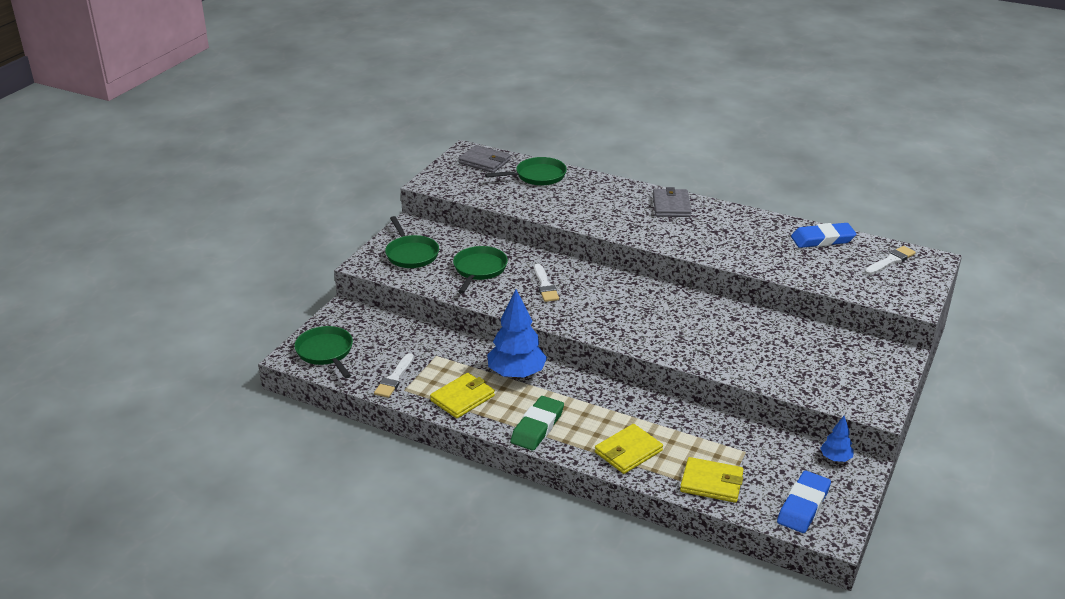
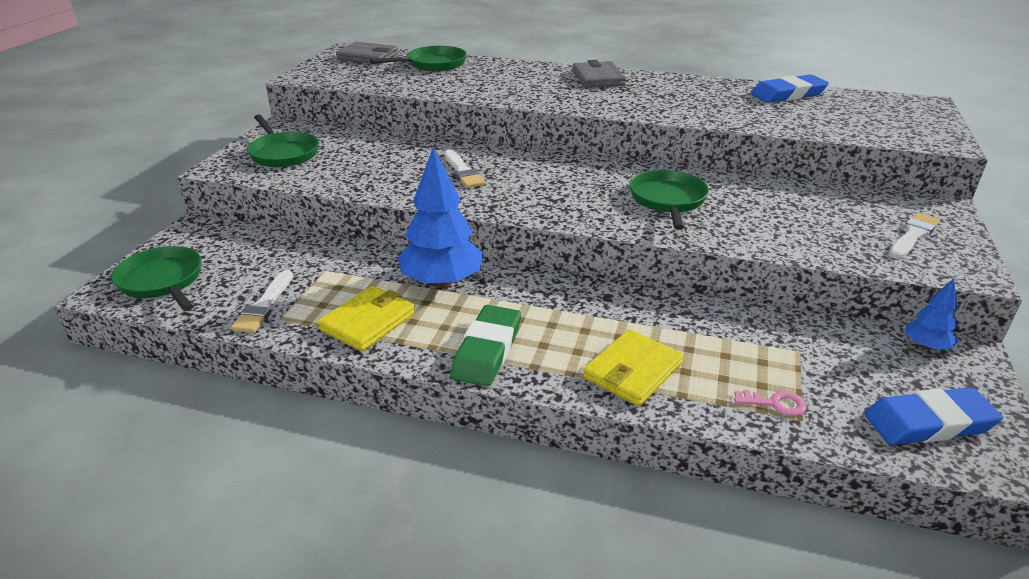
camera: 10 degrees left, 0 degrees up
(479, 269) = (374, 162): green pan -> green pan (668, 200)
(711, 483) = (775, 404): yellow wallet -> pink key
(803, 505) = (928, 423): blue eraser -> blue eraser turned 60 degrees clockwise
(890, 261) = (879, 107): white brush -> white brush (913, 235)

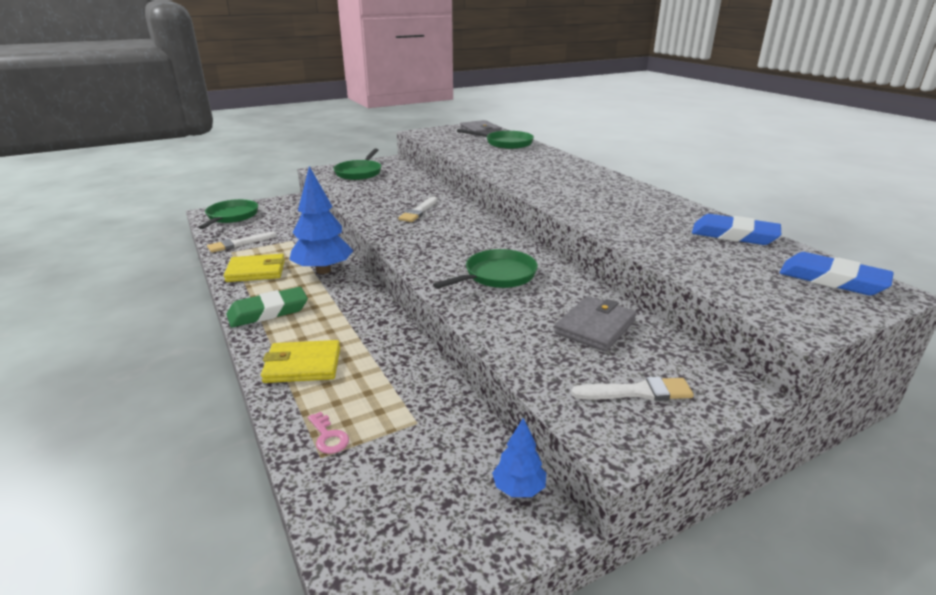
camera: 45 degrees right, 5 degrees down
(598, 78) = (593, 179): grey wallet -> grey wallet (595, 327)
(928, 423) = (390, 528): blue eraser -> blue eraser (832, 280)

